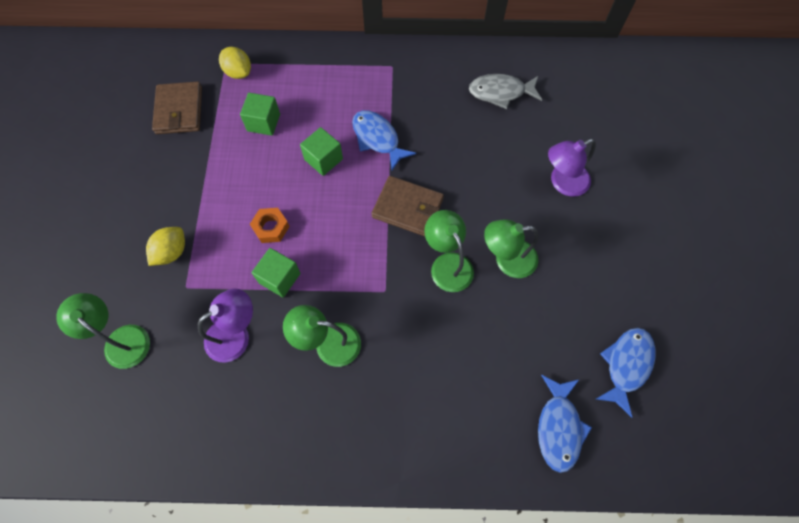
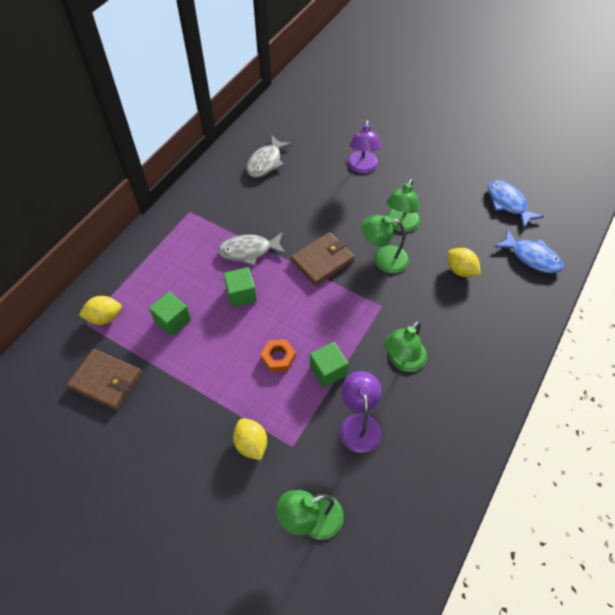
camera: 60 degrees left, 10 degrees down
(377, 139) = (249, 251): blue fish -> grey fish
(484, 351) = (460, 270): none -> yellow lemon

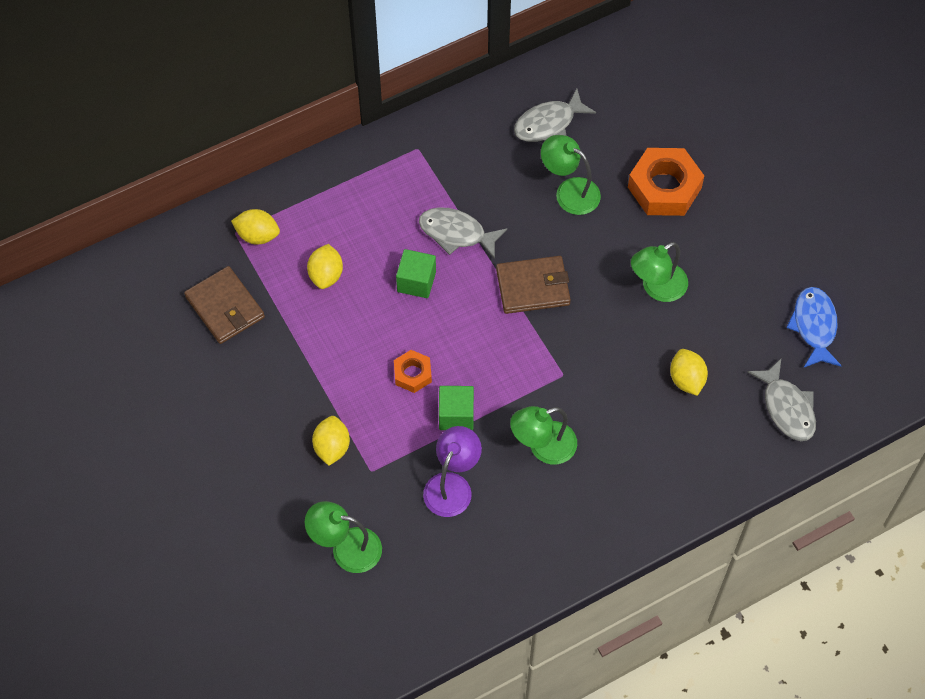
camera: 30 degrees right, 5 degrees up
(172, 320) = (326, 275): green cube -> yellow lemon
(362, 167) = (664, 188): purple lamp -> orange nut
(383, 259) = (605, 320): green lamp -> green lamp (569, 191)
(532, 257) = (787, 408): blue fish -> grey fish

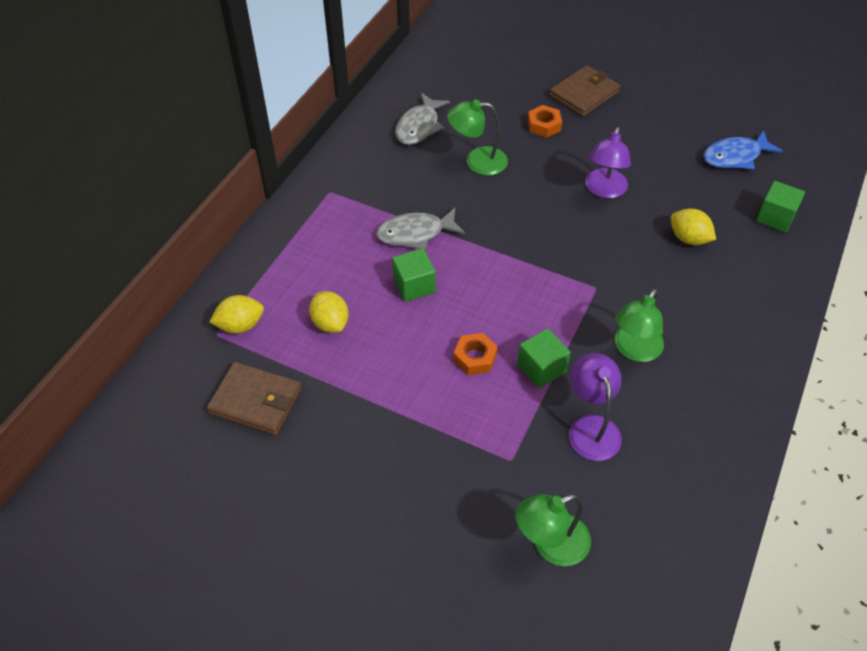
camera: 35 degrees left, 10 degrees down
(332, 447) = (458, 462): yellow lemon -> none
(533, 287) = (512, 239): brown wallet -> brown wallet (584, 94)
(657, 288) = (604, 190): green lamp -> purple lamp
(664, 188) = (544, 125): orange nut -> orange nut, size x0.54
(787, 408) = (775, 217): grey fish -> green cube
(814, 326) = (735, 157): blue fish -> blue fish turned 75 degrees counterclockwise

